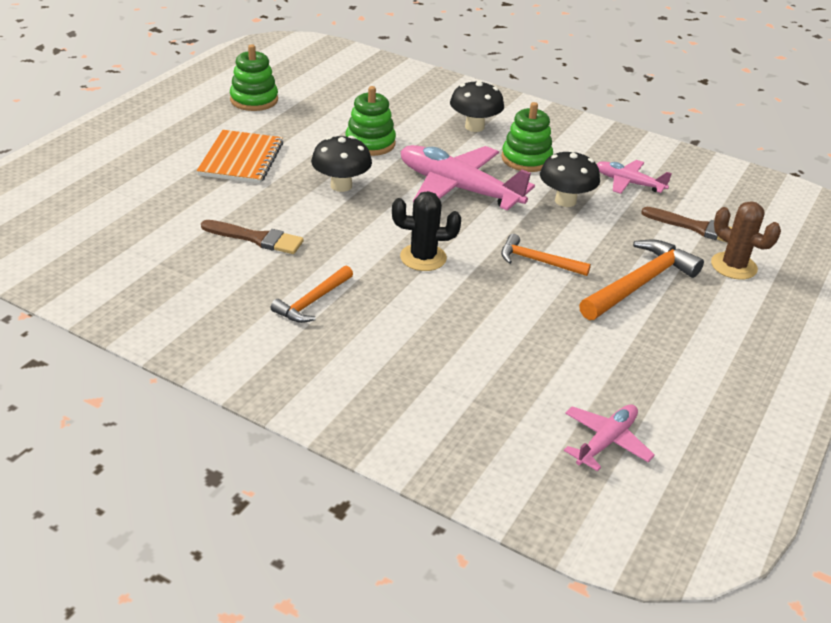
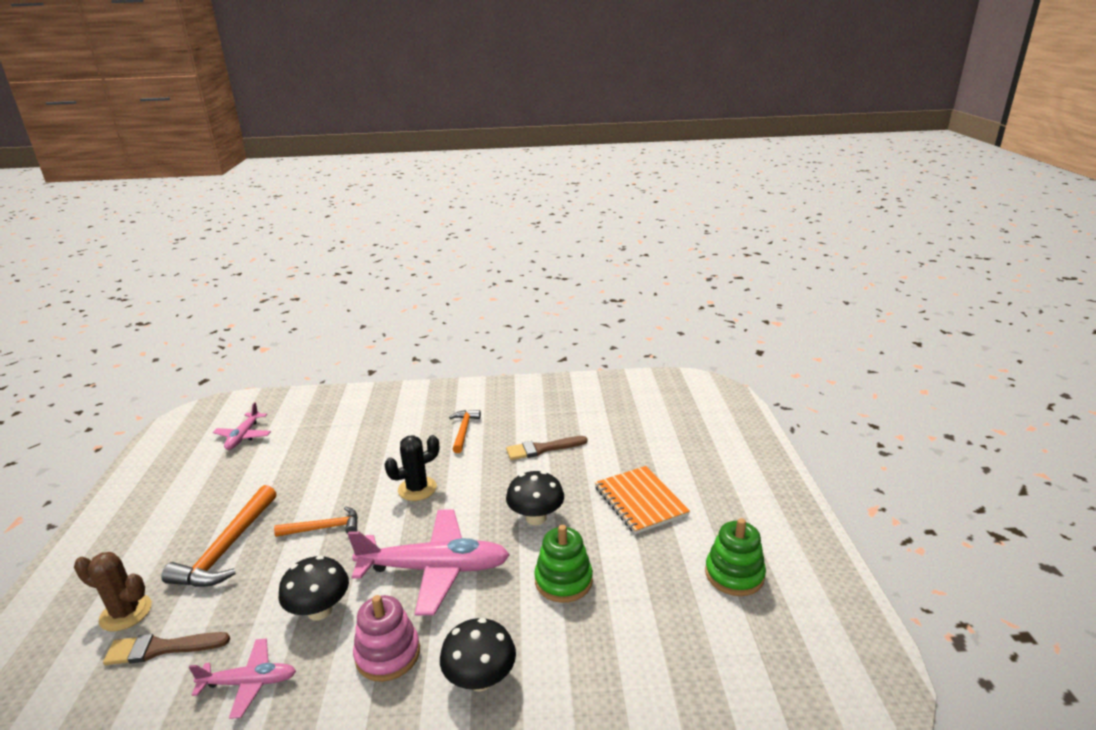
camera: 150 degrees right, 10 degrees down
(526, 159) = (388, 654): green stacking toy -> pink stacking toy

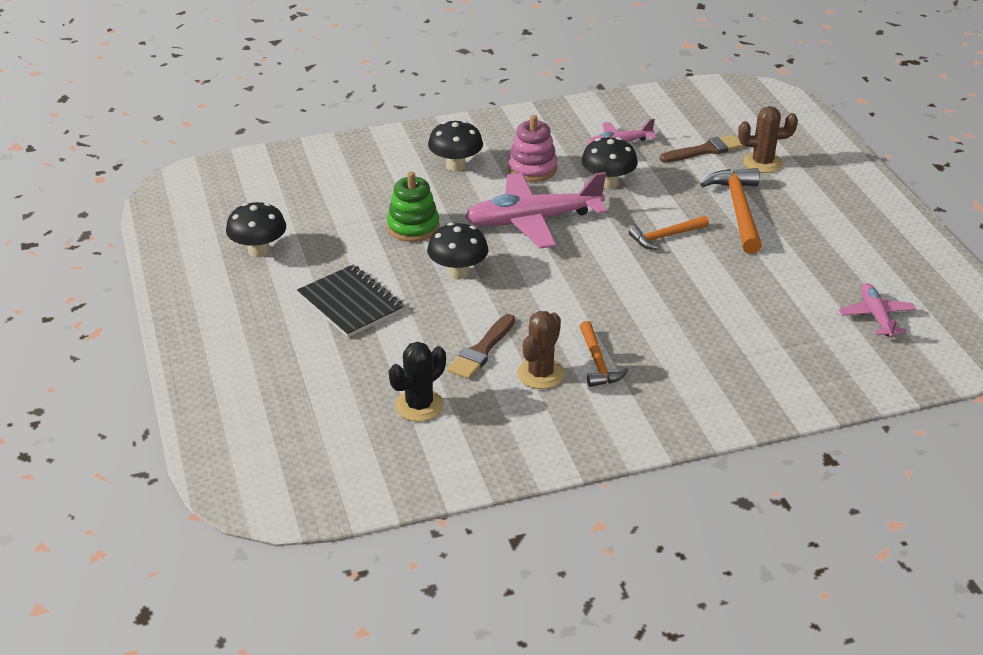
camera: 165 degrees right, 10 degrees up
(417, 489) = (602, 284): black cactus -> black cactus (419, 406)
(508, 428) = (540, 374): none -> brown cactus
(542, 449) = (481, 350): brown brush -> brown brush turned 150 degrees clockwise
(640, 501) = (350, 303): orange notebook -> black notebook
(734, 574) = (259, 251): green stacking toy -> black mushroom

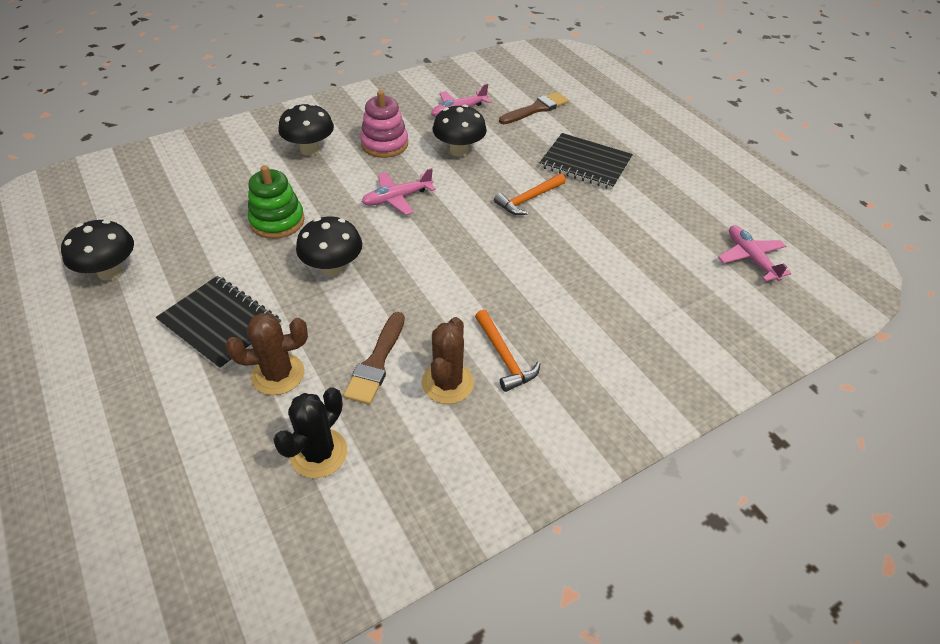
camera: 15 degrees left, 10 degrees up
(532, 220) = (397, 198): pink plane -> pink plane, size x0.54
(738, 210) = (585, 163): orange hammer -> black notebook
(762, 163) = (589, 115): brown cactus -> brown cactus (278, 374)

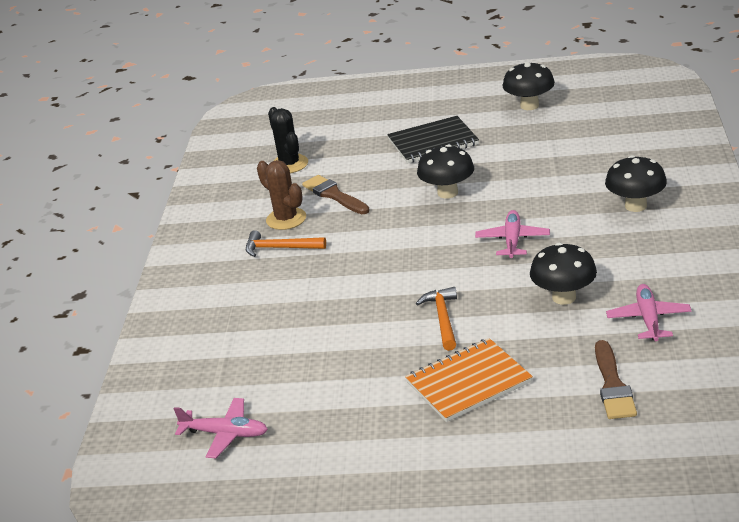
camera: 130 degrees right, 15 degrees down
(277, 221) = (532, 175): green stacking toy -> none
(278, 374) = (364, 158): brown cactus -> none
(384, 144) = (613, 251): pink stacking toy -> none
(585, 163) = (468, 382): black notebook -> orange notebook

